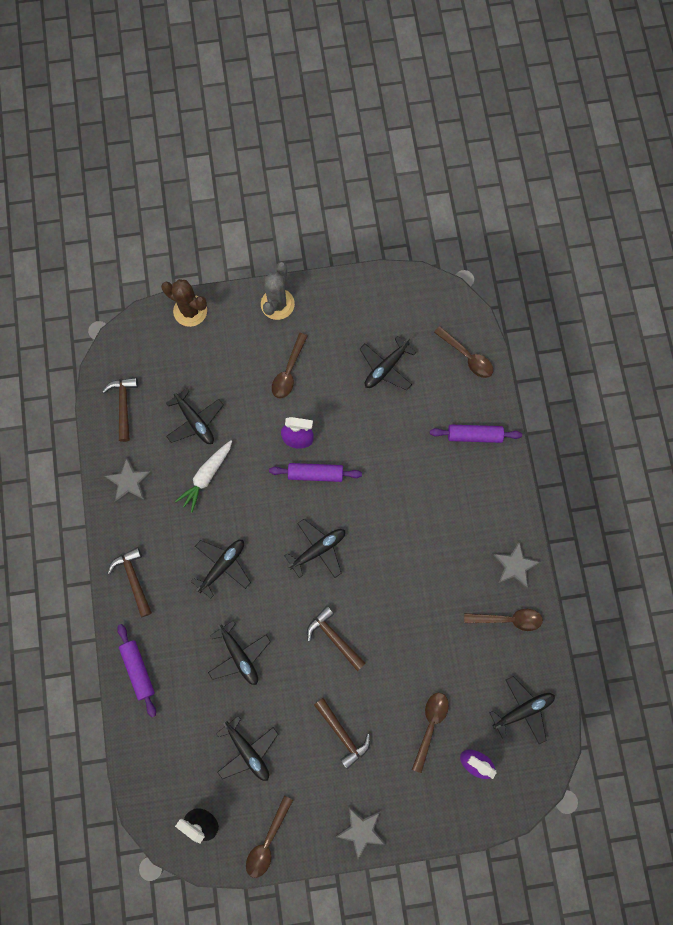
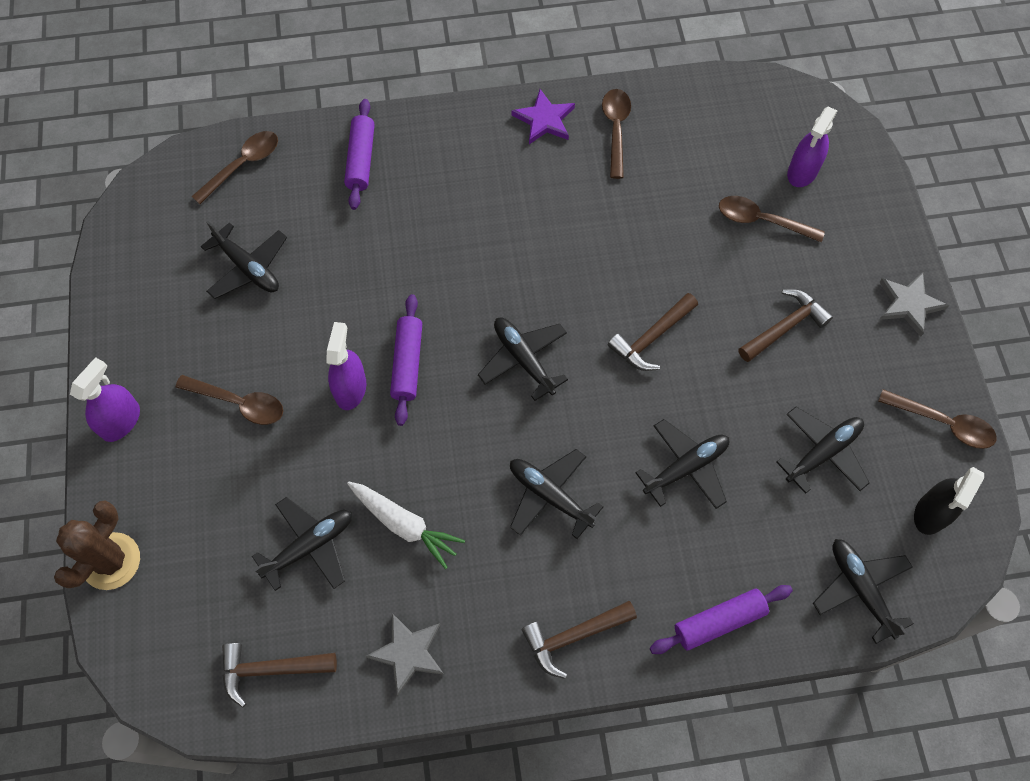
camera: 90 degrees left, 10 degrees down
(277, 304) = (121, 421): grey cactus -> purple spray bottle
(514, 566) = (544, 120): grey star -> purple star
(523, 710) = (731, 118): black plane -> black plane (860, 589)

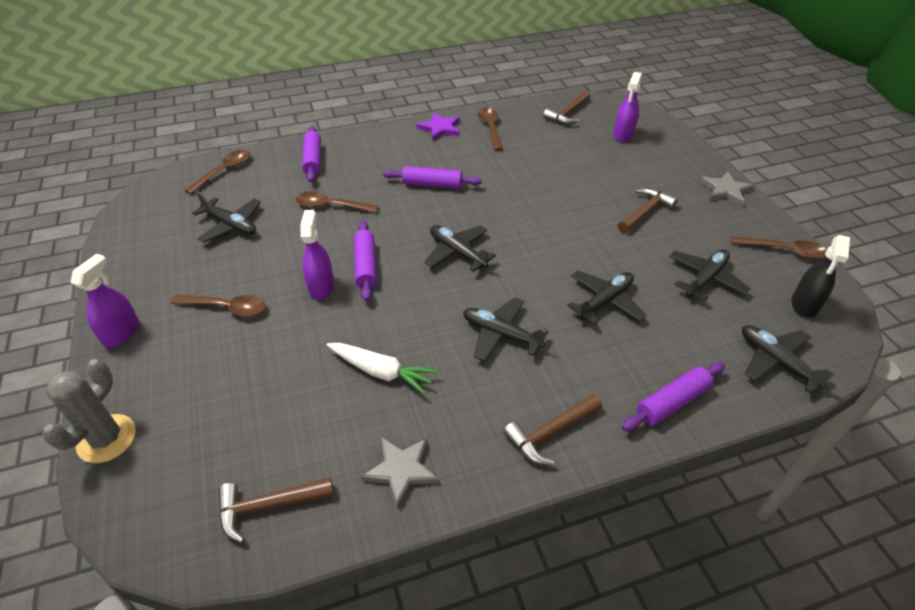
camera: 10 degrees left, 20 degrees down
(111, 561) = (107, 439): brown cactus -> grey cactus
(310, 546) = (297, 399): black plane -> none
(513, 232) = (432, 184): none -> purple rolling pin
(651, 338) = (551, 229): brown hammer -> brown hammer (567, 114)
(762, 221) = (606, 160): brown spoon -> brown spoon (331, 206)

